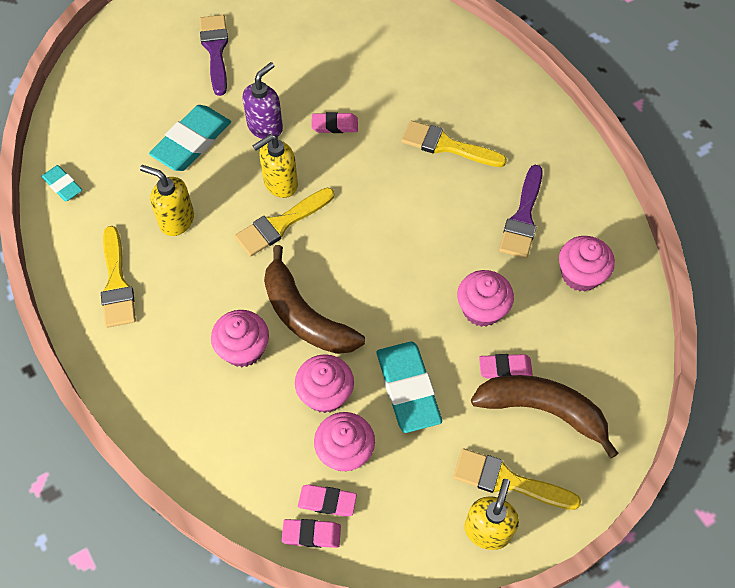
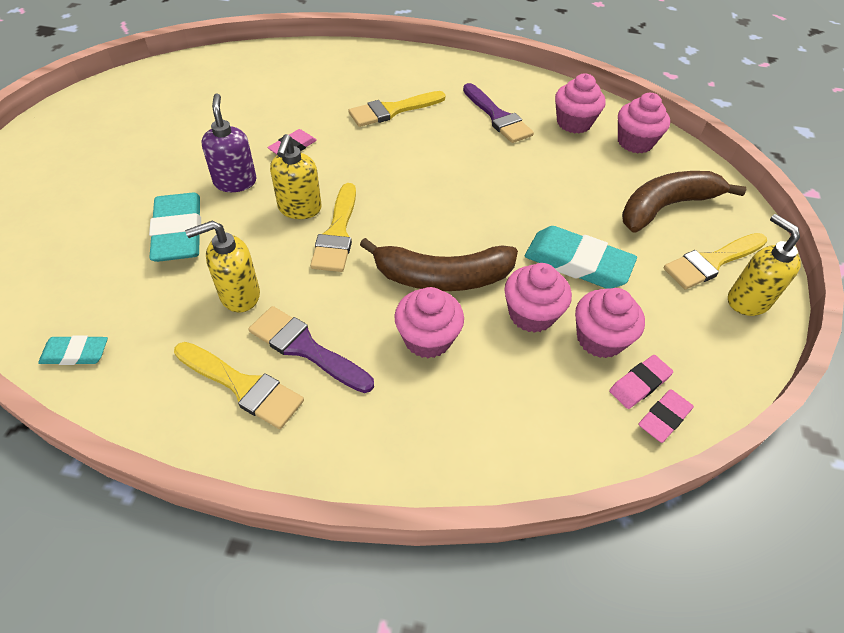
camera: 50 degrees left, 10 degrees down
(215, 50) = (119, 160): purple brush -> purple brush (306, 348)
(482, 309) = (549, 181): pink cupcake -> pink cupcake (635, 142)
(505, 368) = (612, 202): pink eraser -> none

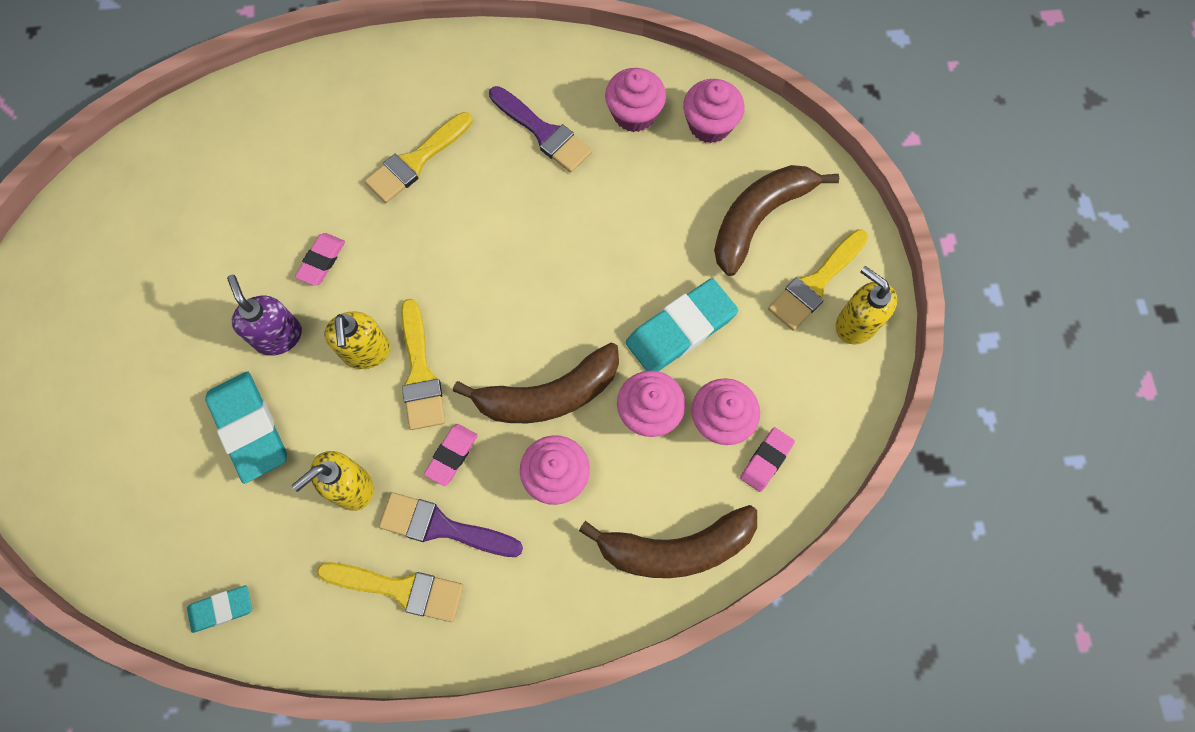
camera: 15 degrees left, 20 degrees up
(527, 433) = (675, 548): none -> brown banana
(577, 262) = (680, 329): turquoise eraser -> turquoise eraser turned 45 degrees counterclockwise
(664, 418) = (794, 490): pink eraser -> pink eraser (452, 455)

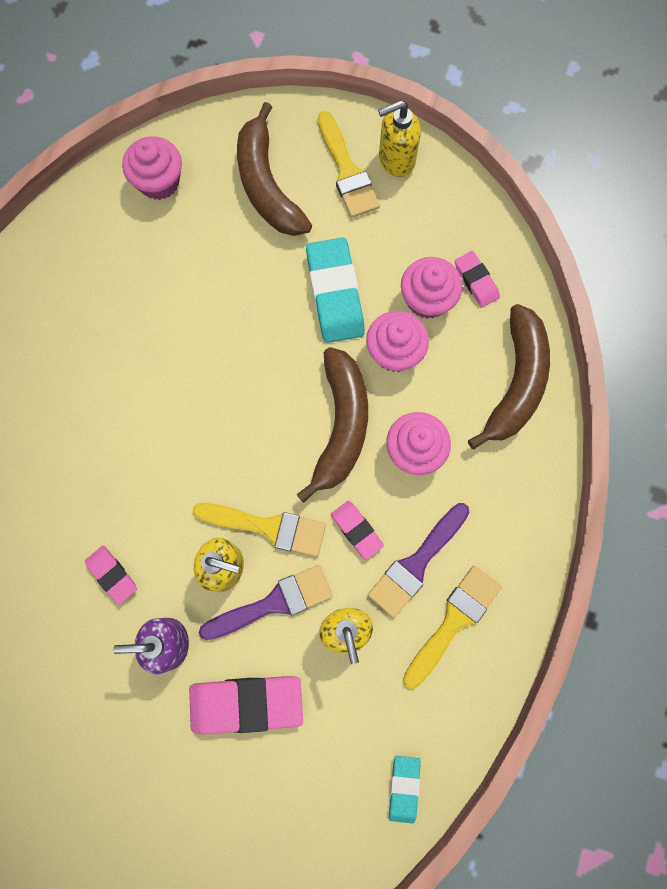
camera: 65 degrees left, 5 degrees up
(249, 428) = (246, 703): turquoise eraser -> pink eraser
(416, 161) = (55, 447): yellow brush -> none
(543, 132) = (88, 322): purple brush -> purple brush (273, 603)
(634, 114) = (113, 237): pink cupcake -> none

